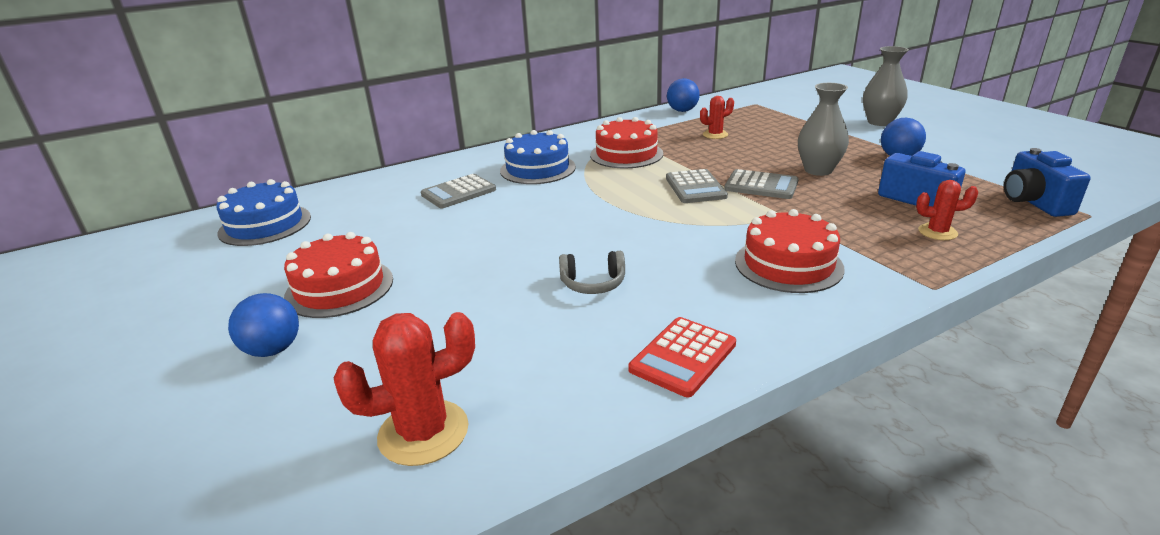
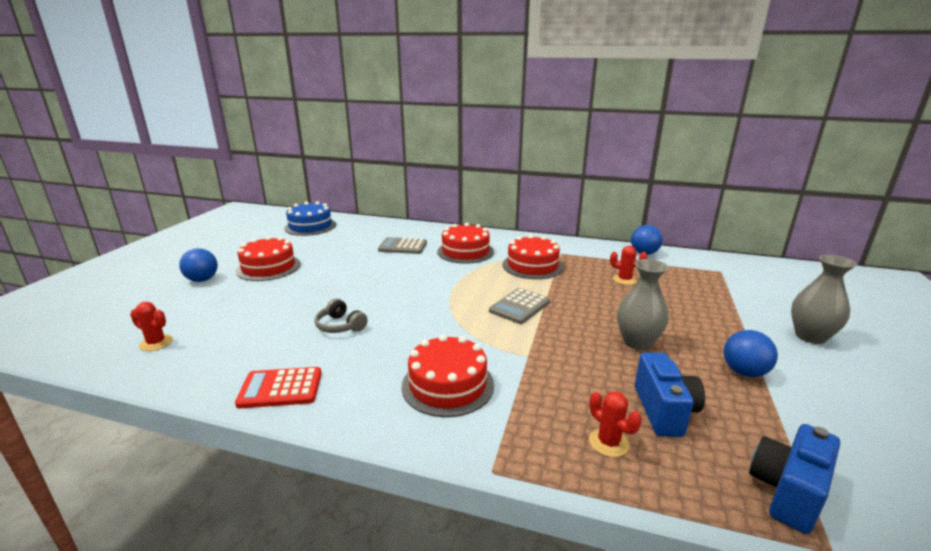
camera: 45 degrees right, 5 degrees down
(423, 432) = (156, 343): red cactus -> red cactus, size x0.59
(537, 169) = (465, 251): blue cake -> red cake
(761, 186) = (564, 329): grey calculator -> none

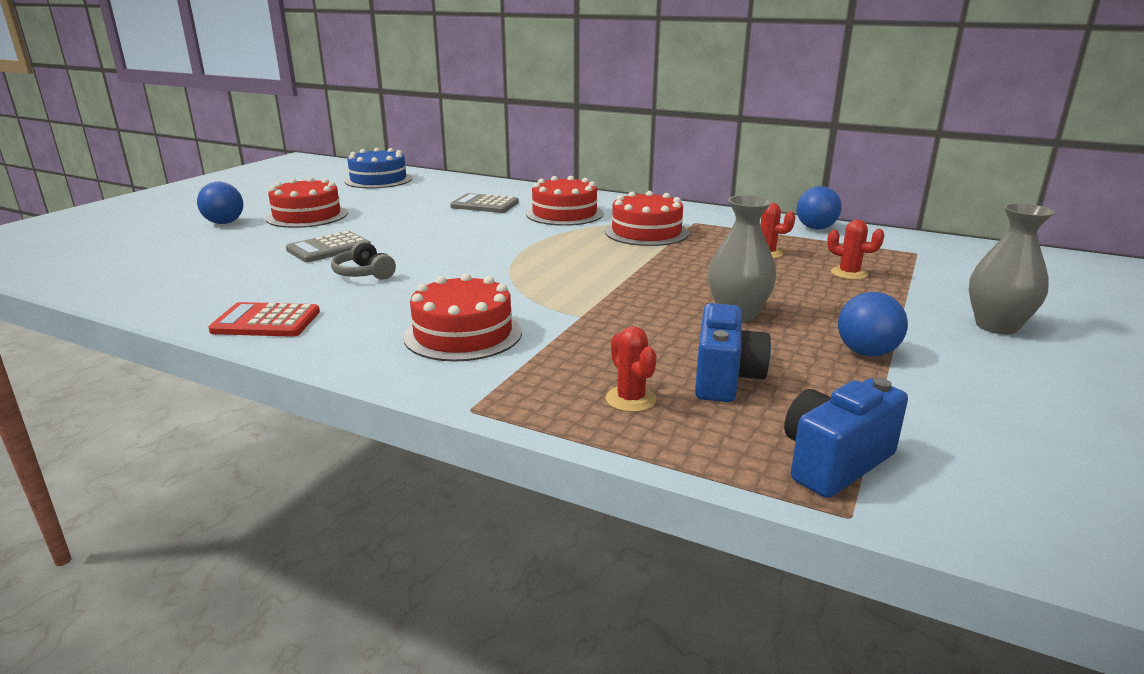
camera: 10 degrees right, 0 degrees up
(156, 343) = (148, 274): red cactus -> red cactus (849, 273)
(519, 306) = (601, 270): grey calculator -> grey calculator (329, 248)

